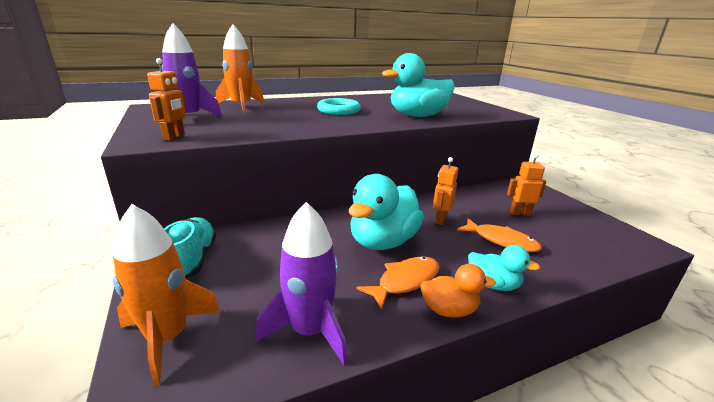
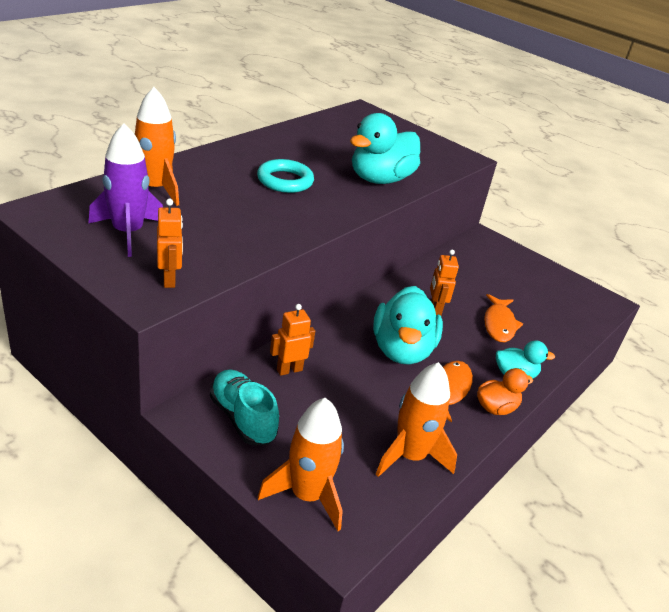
camera: 30 degrees left, 10 degrees up
(310, 331) = (410, 456): purple rocket -> orange rocket
(501, 241) = (499, 324): orange fish -> orange fish turned 90 degrees clockwise
(520, 213) = (499, 284): orange robot -> orange robot (289, 370)

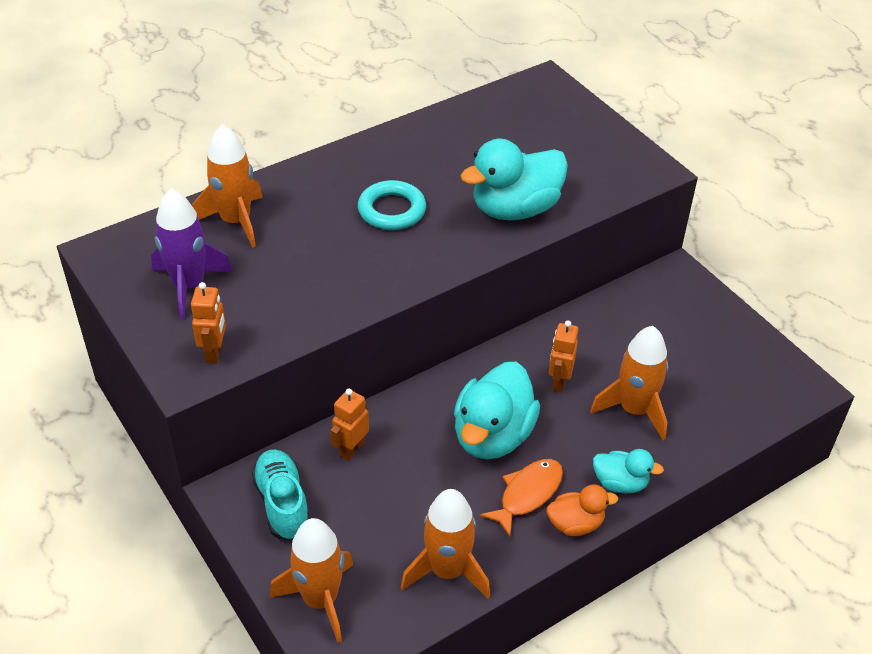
camera: 20 degrees right, 10 degrees up
(289, 370) = (351, 449): orange robot -> orange robot turned 45 degrees counterclockwise
(499, 324) = (634, 410): orange fish -> orange rocket

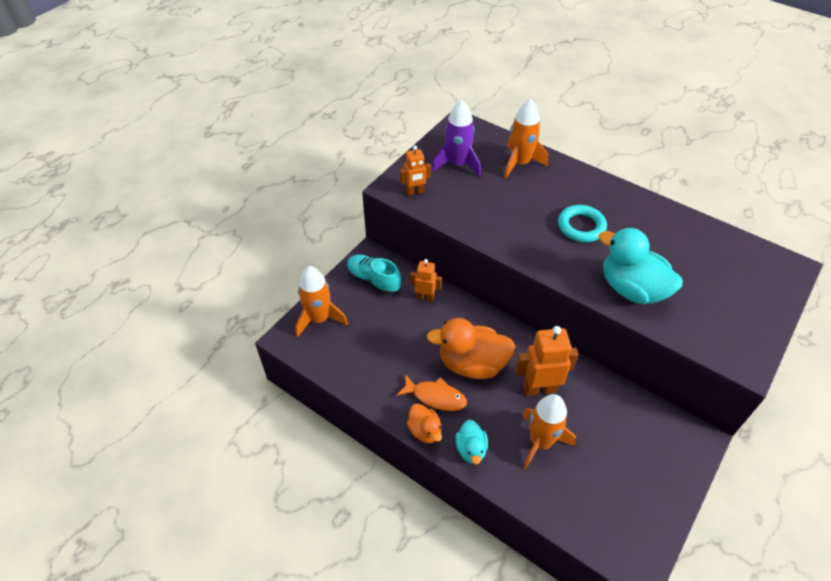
camera: 70 degrees right, 5 degrees up
(282, 503) = (373, 280): turquoise shoe -> turquoise shoe turned 105 degrees counterclockwise
(447, 571) = (361, 371): orange rocket -> none
(492, 436) = (472, 364): turquoise duck -> orange duck
(559, 382) = (539, 388): orange robot -> orange robot, size x1.66

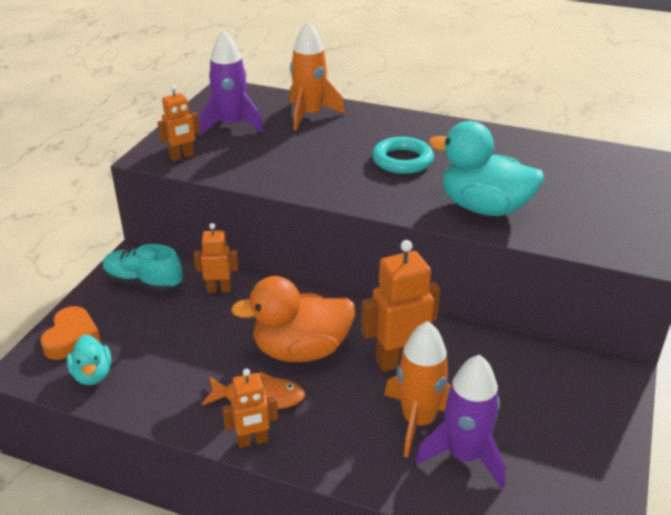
camera: 15 degrees left, 15 degrees down
(319, 319) = (71, 338): orange rocket -> orange heart
(425, 431) = (252, 441): orange duck -> orange robot
(471, 449) = (324, 450): turquoise duck -> turquoise duck (92, 375)
(565, 477) = (464, 455): none -> purple rocket

